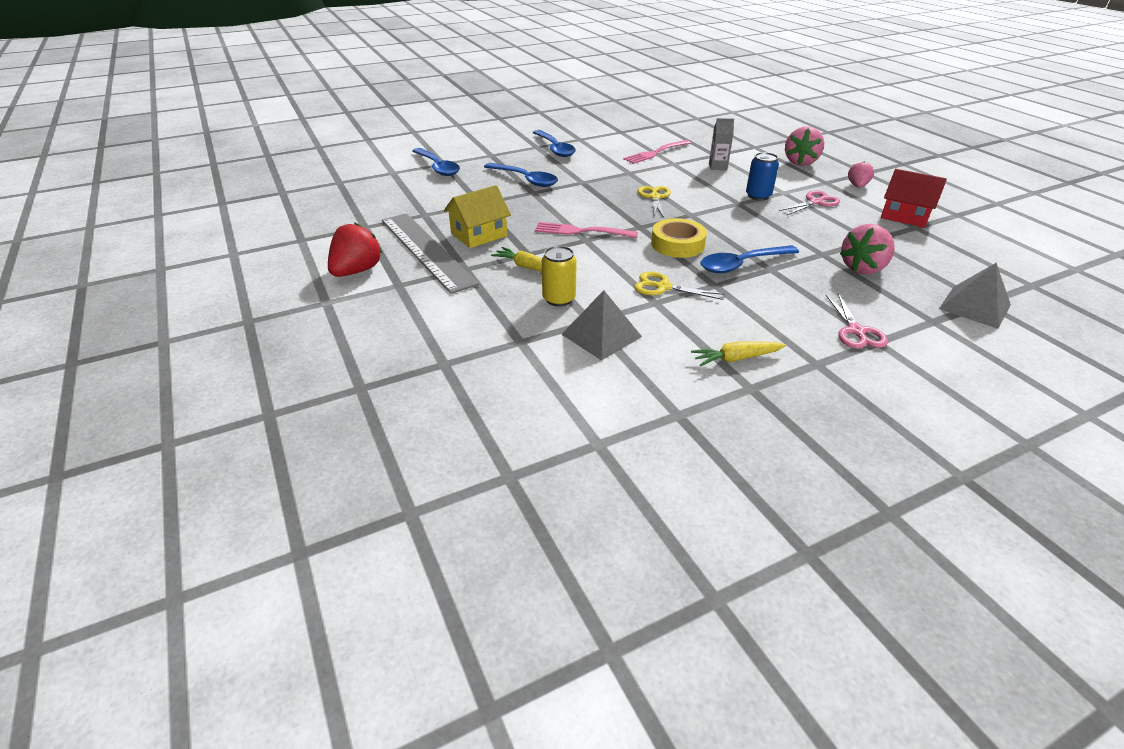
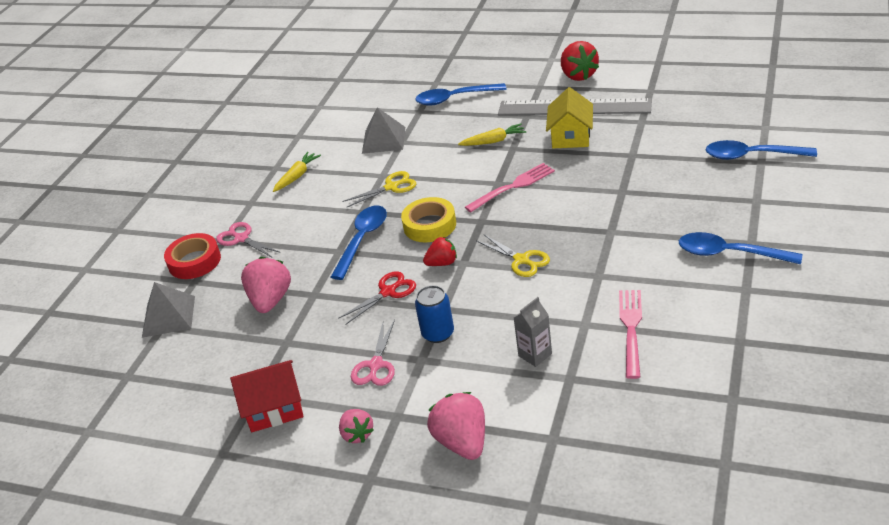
camera: 140 degrees right, 0 degrees up
(525, 180) = (657, 198): blue spoon -> blue spoon (454, 99)
(559, 299) = (439, 139): yellow can -> none
(704, 221) = (442, 263): none -> red strawberry
(763, 227) = (388, 292): none -> red scissors
(924, 339) = (194, 261): none -> red tape

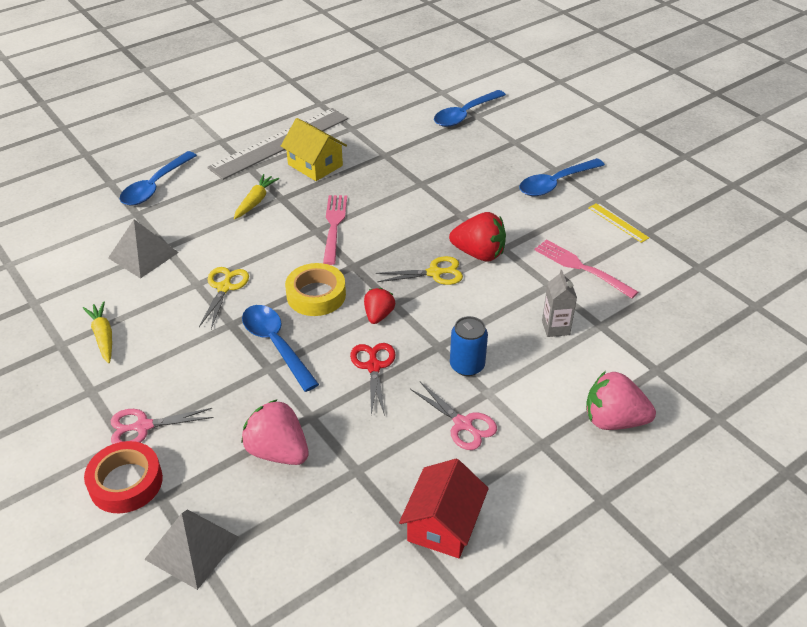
camera: 60 degrees left, 5 degrees up
(357, 434) = (539, 481): pink strawberry -> none
(578, 75) = (241, 117): red strawberry -> red strawberry (479, 253)
(726, 317) = (618, 222): none -> yellow ruler

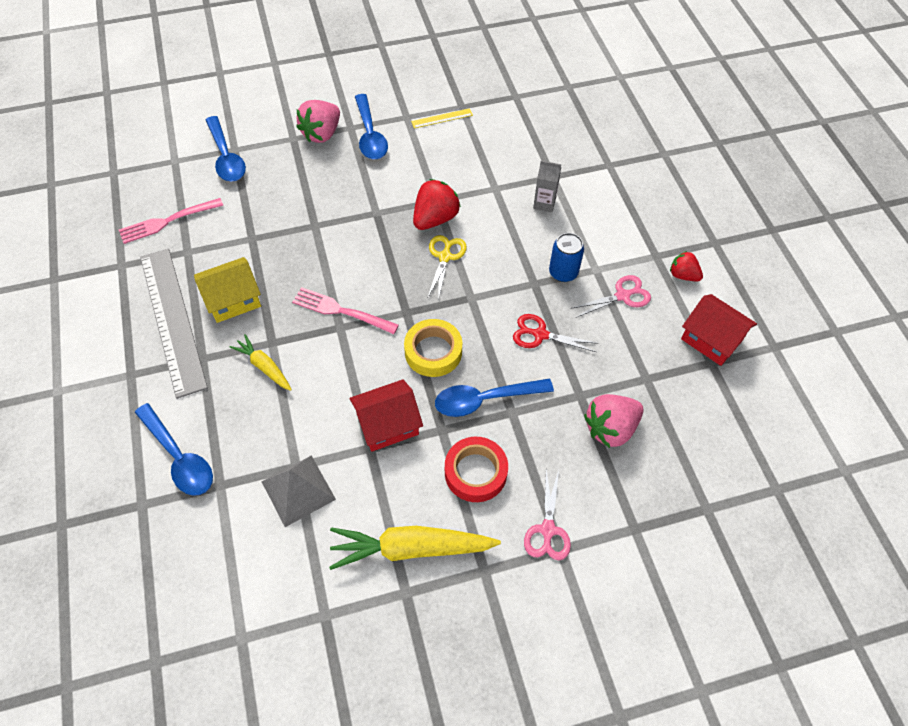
camera: 70 degrees left, 15 degrees up
(103, 336) = (411, 549): yellow carrot -> yellow carrot, size x1.79
(126, 482) = (609, 555): red tape -> red tape (475, 472)
(192, 548) = (692, 513): grey pyramid -> none
(224, 288) = (387, 424): yellow scissors -> red house
(378, 315) = (480, 313): red strawberry -> red strawberry (683, 275)
(581, 267) = (484, 161): pink fork -> pink fork (167, 221)
(613, 420) = (648, 208): pink strawberry -> pink strawberry (322, 134)

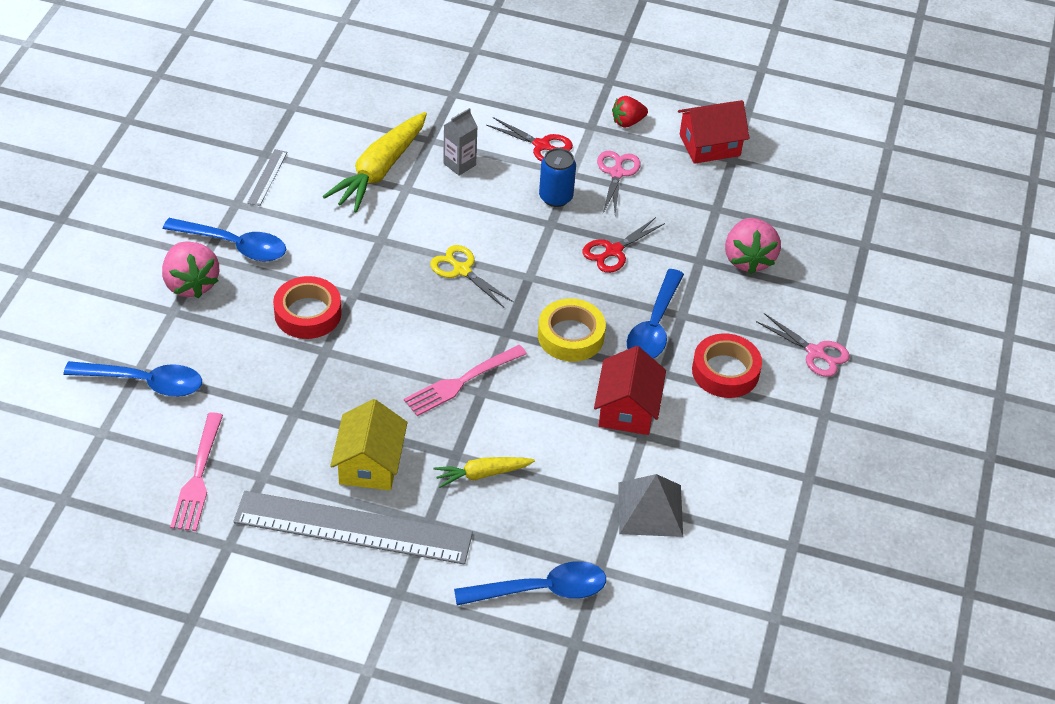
camera: 60 degrees left, 10 degrees down
(340, 200) = (308, 313): none -> red tape
(411, 549) = (769, 453): yellow carrot -> yellow carrot (380, 170)
(435, 218) = (405, 252): red strawberry -> none
(442, 118) = (267, 177): yellow ruler -> grey ruler
(607, 238) = (541, 145): none -> red scissors

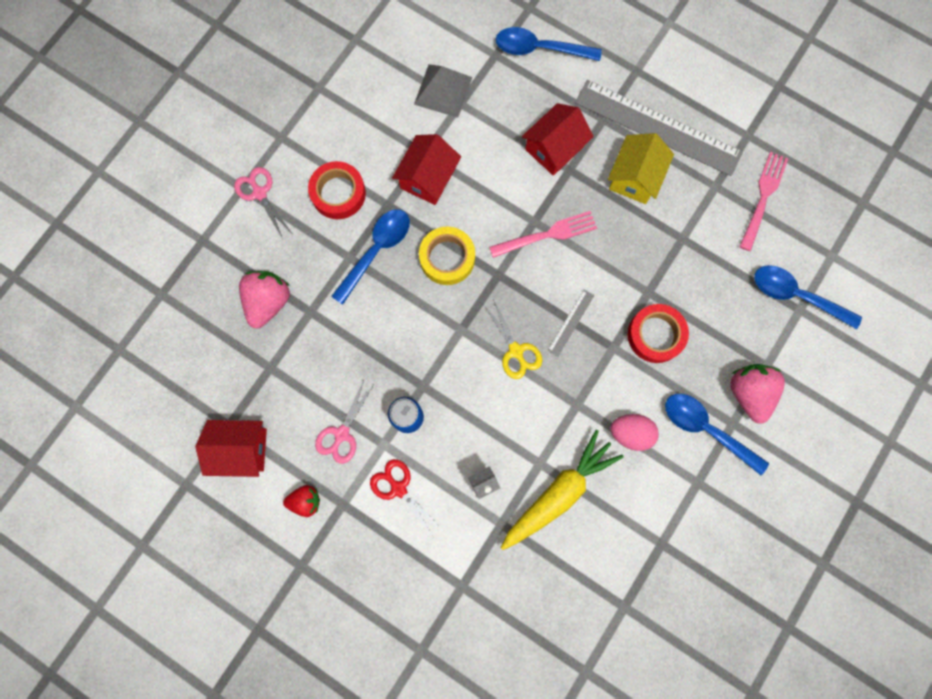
camera: 160 degrees left, 30 degrees up
(267, 177) = (664, 510): grey ruler -> grey ruler (571, 322)
(316, 227) = (630, 433): none -> pink egg
(482, 474) = (554, 148): yellow carrot -> red house
(613, 251) = (379, 340): red scissors -> none

